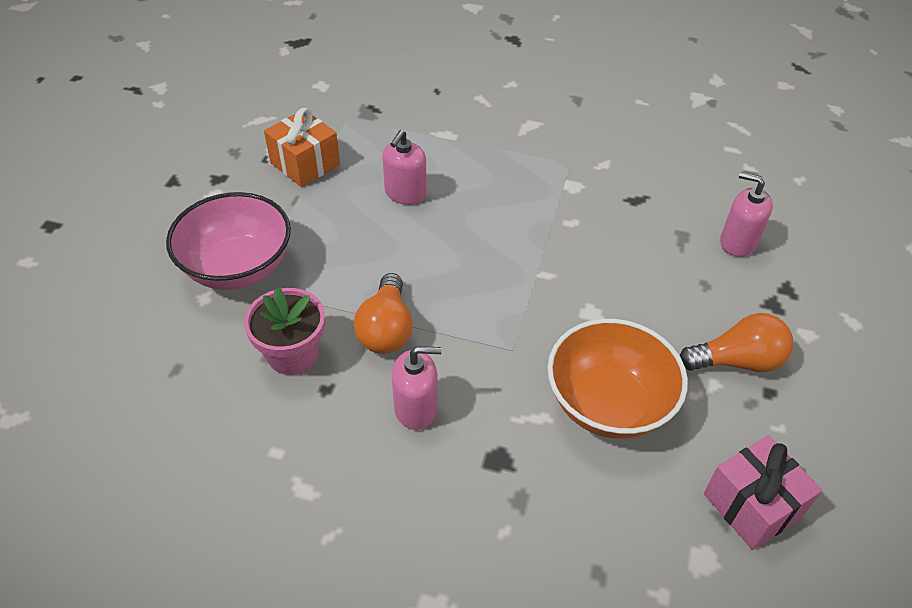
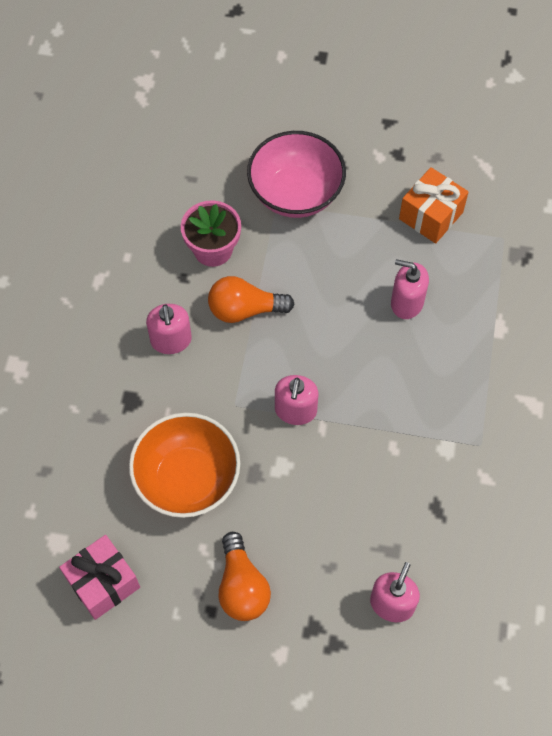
camera: 85 degrees right, 15 degrees up
(524, 295) = (295, 410): none -> pink soap dispenser

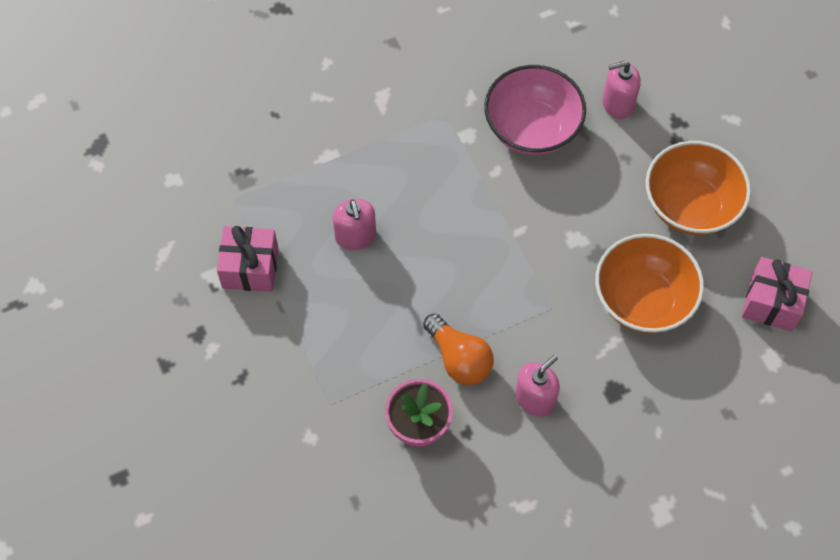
camera: 125 degrees left, 0 degrees up
(242, 587) = (690, 206): orange light bulb -> orange bowl
(295, 193) = (305, 395): pink bowl -> pink bowl (532, 129)
(295, 410) = (520, 259): pink soap dispenser -> none
(431, 216) = (250, 268): orange gift -> pink gift

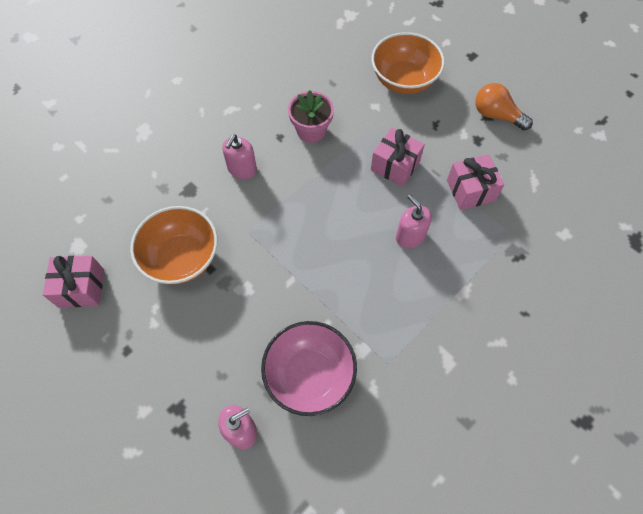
camera: 160 degrees right, 0 degrees up
(328, 334) = (395, 166): none -> pink gift
(459, 359) = (301, 177): orange light bulb -> orange light bulb (496, 115)
(690, 206) = (157, 349): orange bowl -> orange bowl (404, 80)

